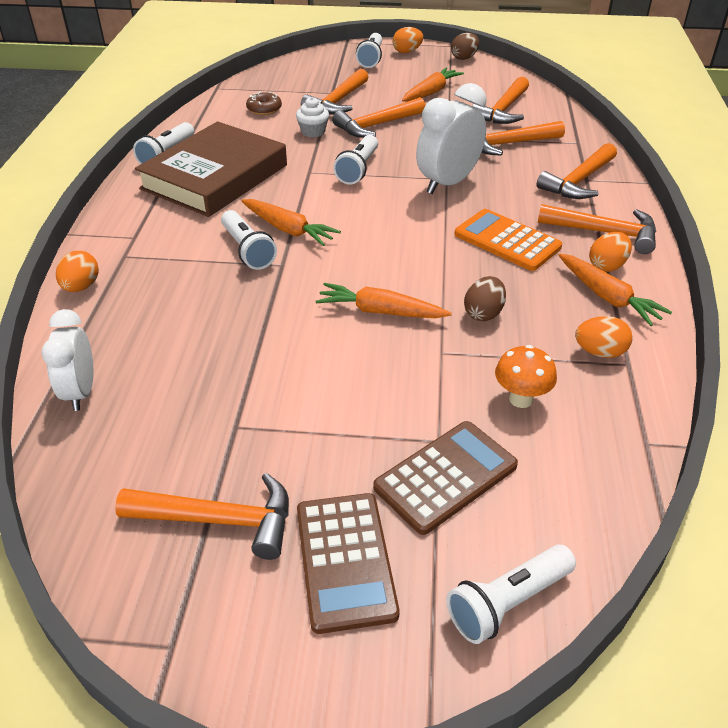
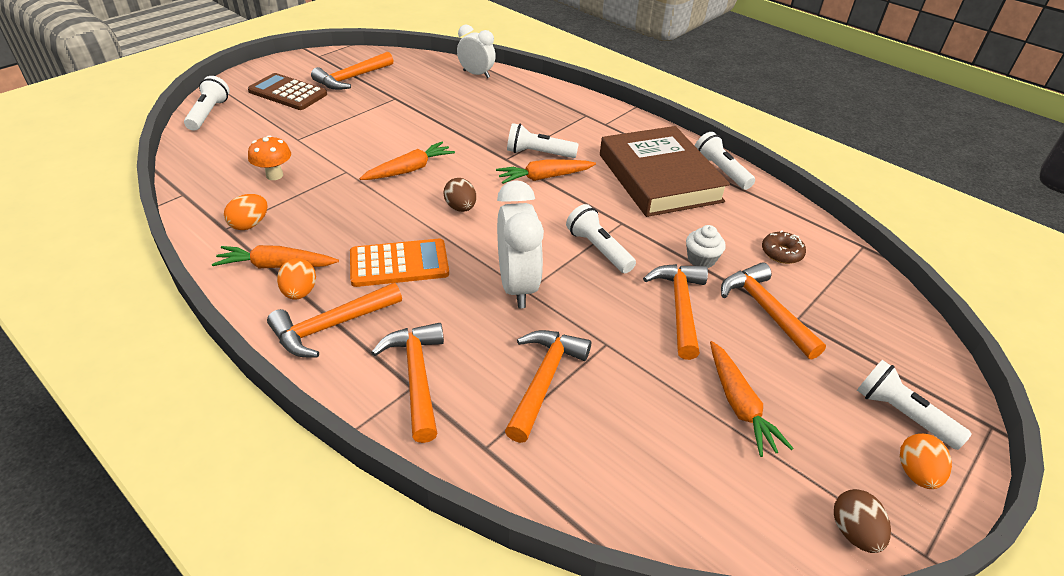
camera: 125 degrees right, 0 degrees up
(81, 287) = (567, 95): orange egg -> none
(445, 476) = (278, 130): brown calculator -> none
(483, 313) = (349, 204): brown egg -> brown egg (460, 208)
(503, 110) = (630, 440): orange hammer -> none

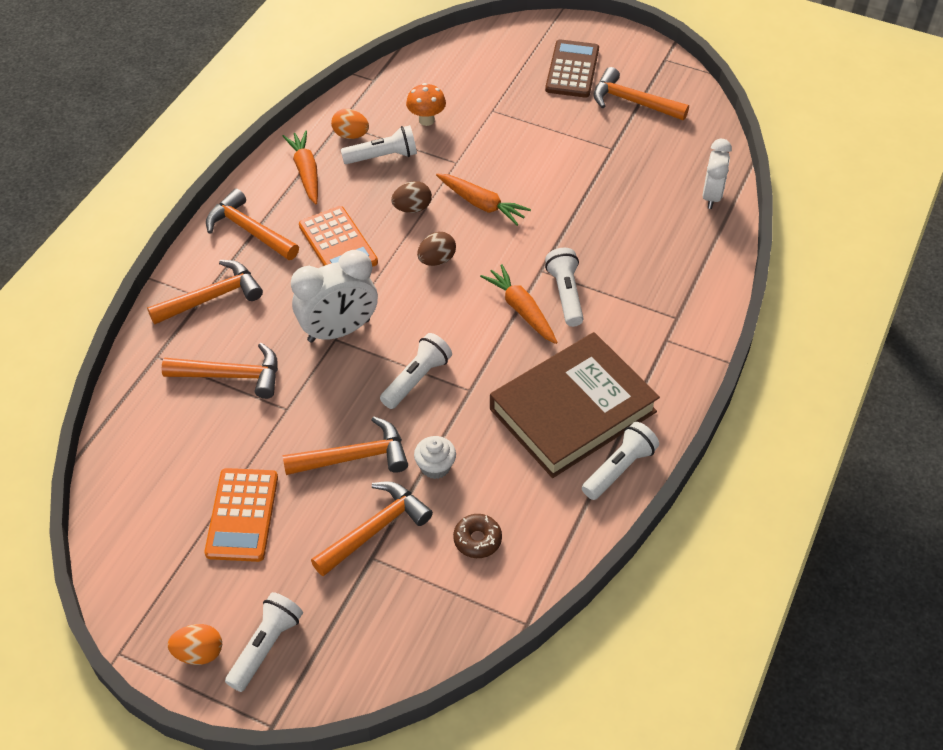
camera: 75 degrees right, 10 degrees up
(208, 113) = (502, 37): white flashlight -> white flashlight (383, 156)
(300, 292) = (280, 198): orange egg -> none
(739, 404) = (242, 515): orange carrot -> orange calculator
(853, 532) = (130, 602): brown egg -> brown egg (412, 208)

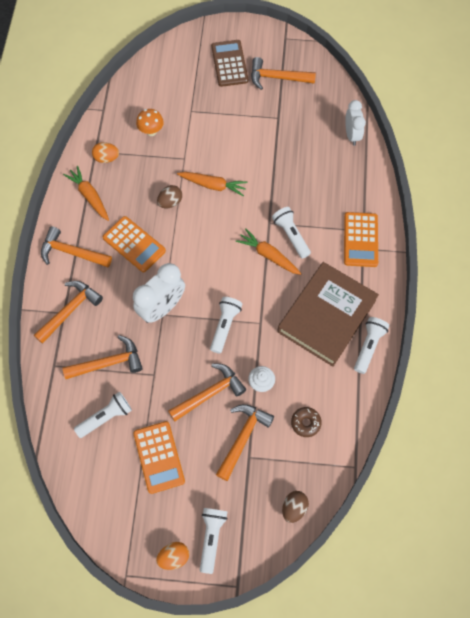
camera: 20 degrees left, 15 degrees up
(383, 156) = (134, 168): white flashlight -> white flashlight (106, 417)
(437, 260) = (202, 236): brown egg -> brown egg (294, 508)
(667, 328) = (360, 240): none -> orange calculator

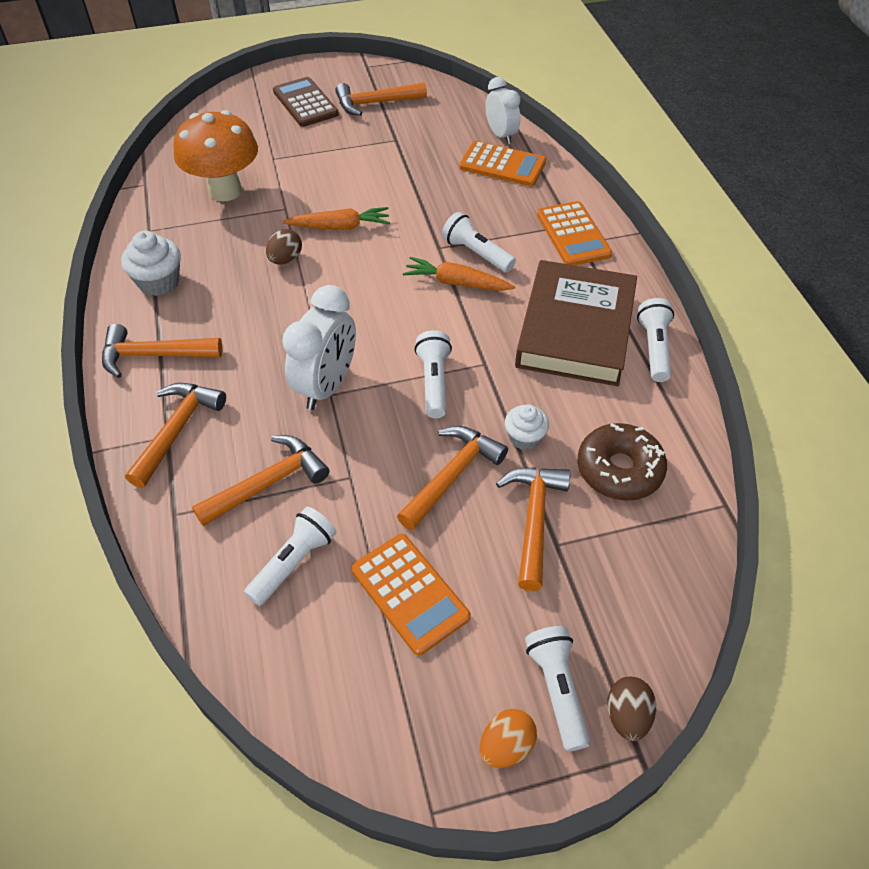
camera: 20 degrees left, 15 degrees down
(89, 196) = (159, 282): orange carrot -> white cupcake
(106, 158) = (170, 234): orange egg -> none
(134, 244) = (250, 320): orange calculator -> orange calculator (502, 165)
(151, 131) = (225, 191): orange mushroom -> orange mushroom, size x2.01
(294, 508) = (666, 594): brown egg -> brown egg (627, 715)
(305, 423) = (619, 469): brown donut -> brown donut, size x1.74

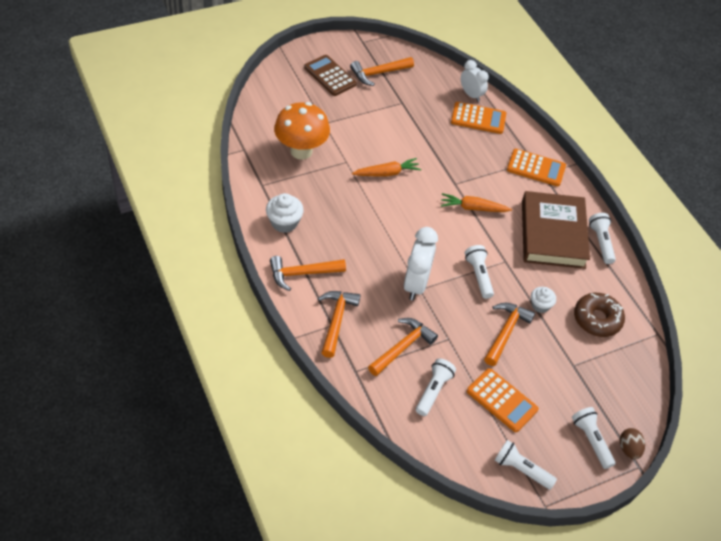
camera: 15 degrees left, 0 degrees up
(285, 259) = (360, 200): brown egg -> none
(476, 253) = (479, 186): white flashlight -> white flashlight (521, 470)
(506, 746) = (573, 471): orange egg -> none
(534, 520) = (557, 353): orange hammer -> none
(573, 234) = (536, 168): orange calculator -> orange calculator turned 45 degrees counterclockwise

